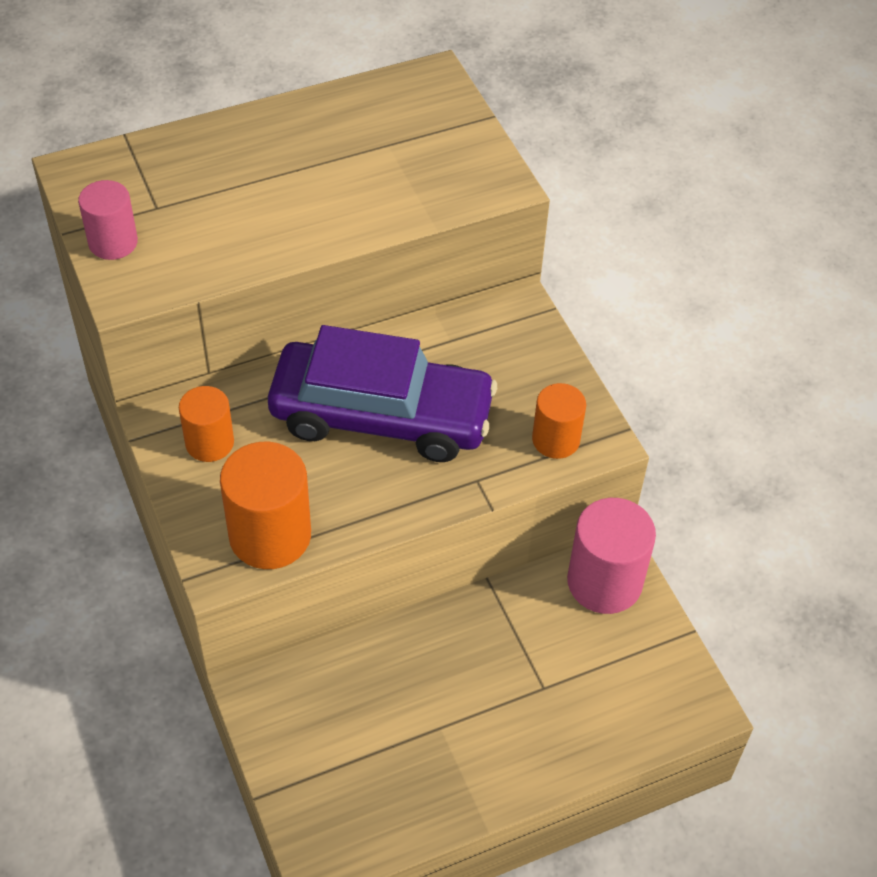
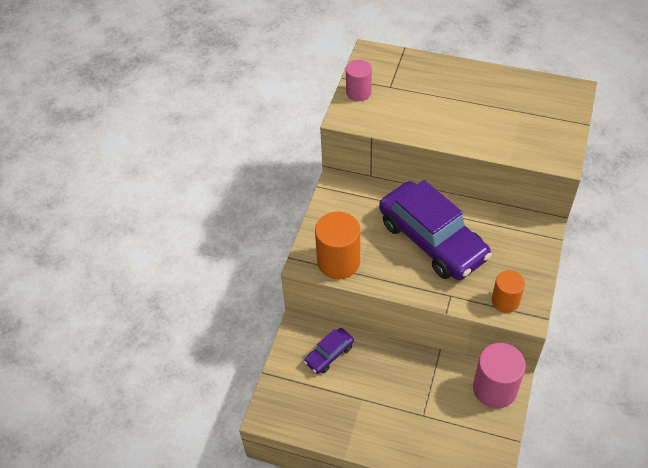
camera: 45 degrees right, 0 degrees up
(209, 443) = (348, 207): orange cylinder -> none
(335, 696) = (329, 354): none -> purple car

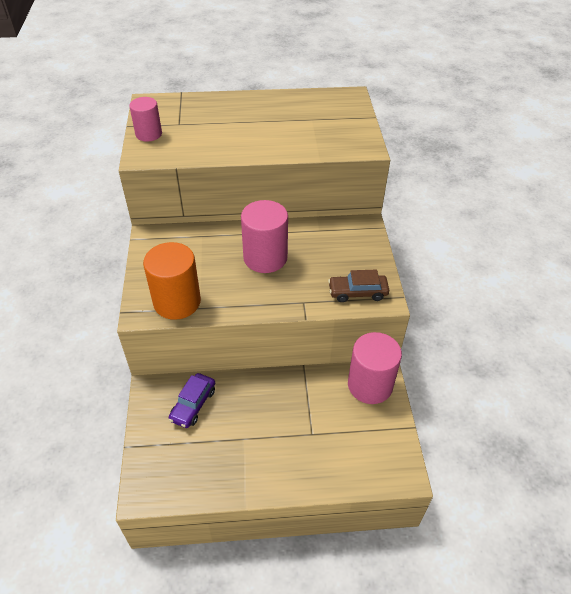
camera: 25 degrees left, 5 degrees down
(432, 240) = (265, 258): purple car -> pink cylinder
(505, 301) = (357, 292): orange cylinder -> brown car

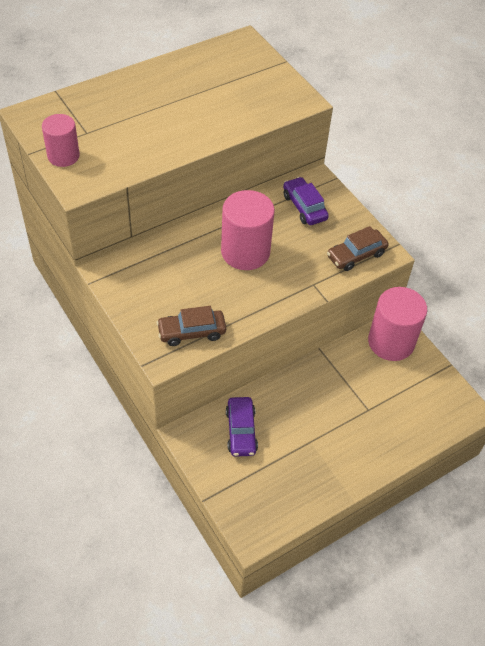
camera: 30 degrees left, 5 degrees up
(177, 302) = (191, 332): orange cylinder -> brown car
(339, 240) = (304, 207): none -> purple car

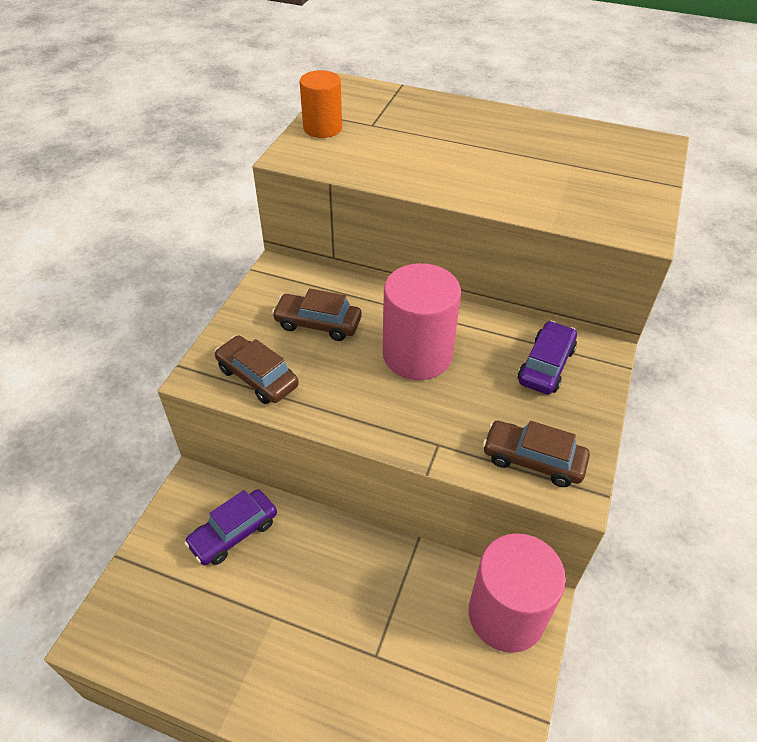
camera: 55 degrees right, 5 degrees down
(63, 156) = (322, 128): pink cylinder -> orange cylinder
(175, 280) = (318, 324): none -> brown car

